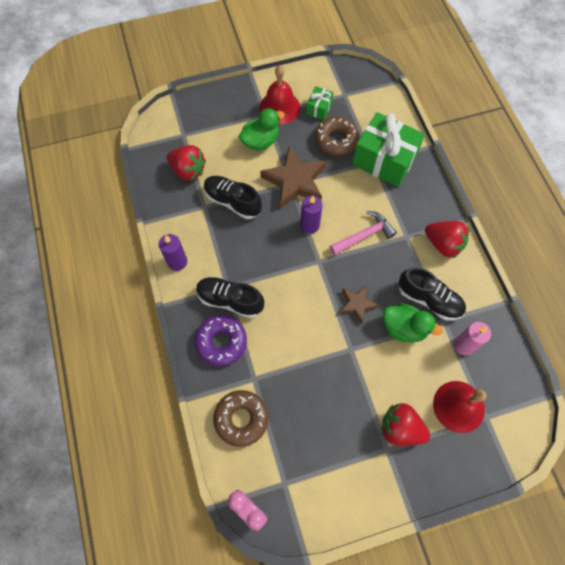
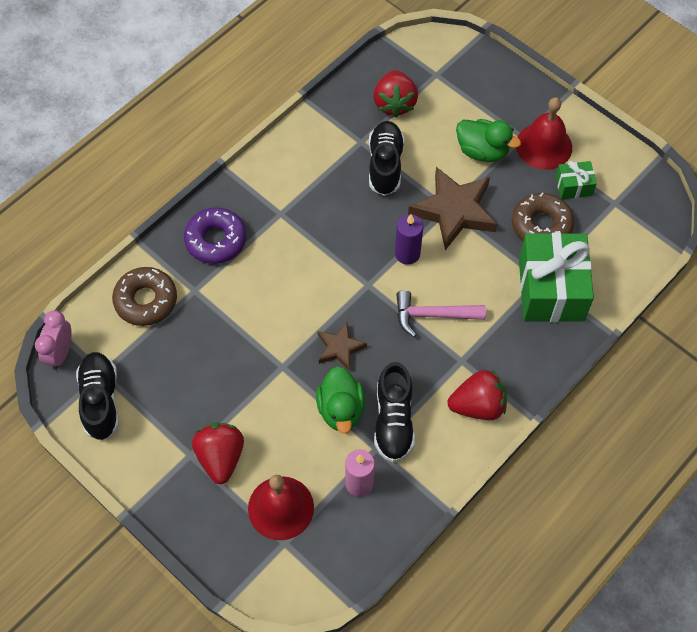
camera: 60 degrees right, 5 degrees down
(177, 262) = (279, 153): purple candle -> none
(230, 300) = (267, 224): black shoe -> black shoe (101, 400)
(364, 235) = (432, 315): pink hammer -> pink hammer turned 150 degrees clockwise
(443, 244) = (478, 405): red strawberry -> red strawberry turned 105 degrees counterclockwise

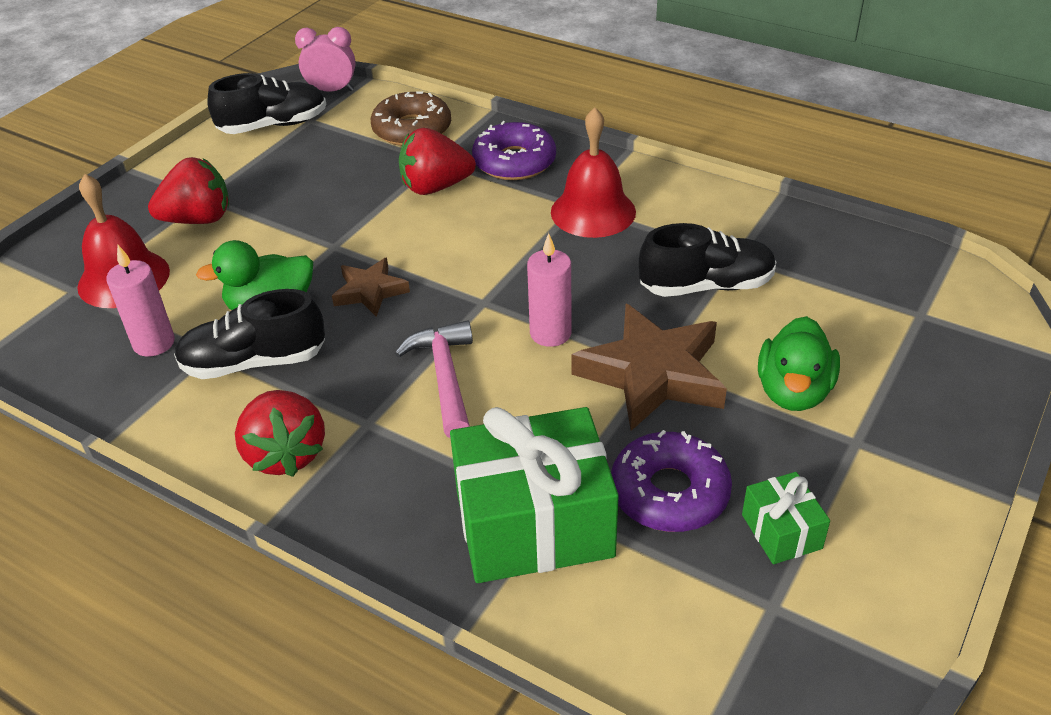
camera: 80 degrees right, 20 degrees down
(394, 103) = (830, 278): red strawberry -> red strawberry (435, 187)
(407, 254) = (550, 333): purple candle -> pink candle
(541, 225) = (669, 492): brown donut -> purple donut
(544, 146) = (852, 474): red bell -> red bell (593, 212)

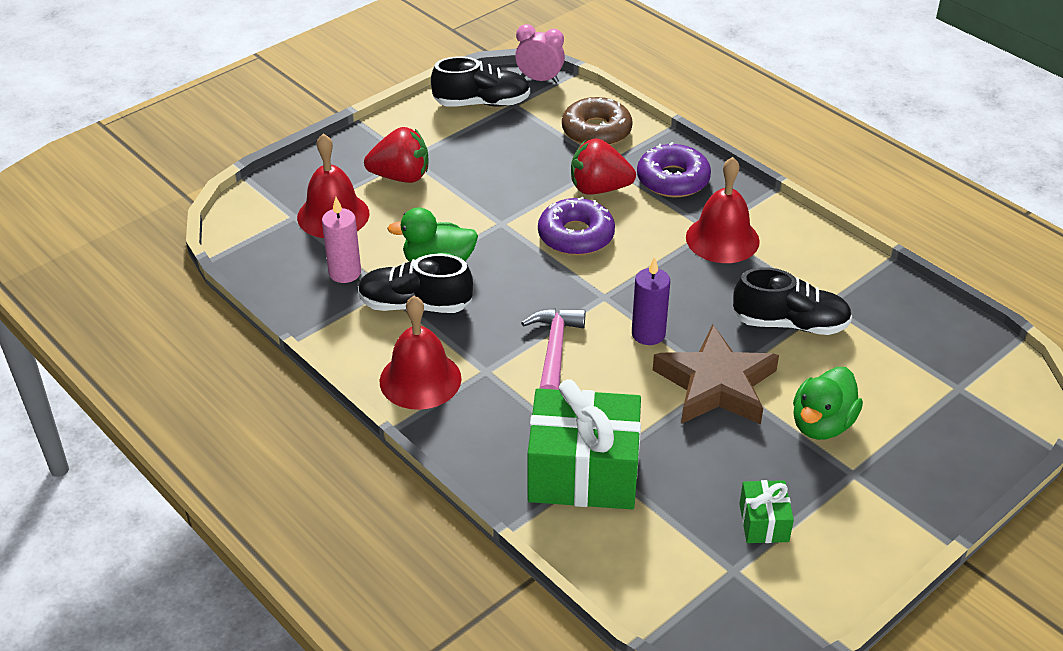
camera: 15 degrees right, 0 degrees up
(285, 454) = (420, 379): red strawberry -> red bell
(370, 291) = (518, 268): brown star -> none
(550, 333) = (648, 334): pink candle -> purple candle
(669, 492) = (692, 475): purple donut -> purple donut (576, 236)

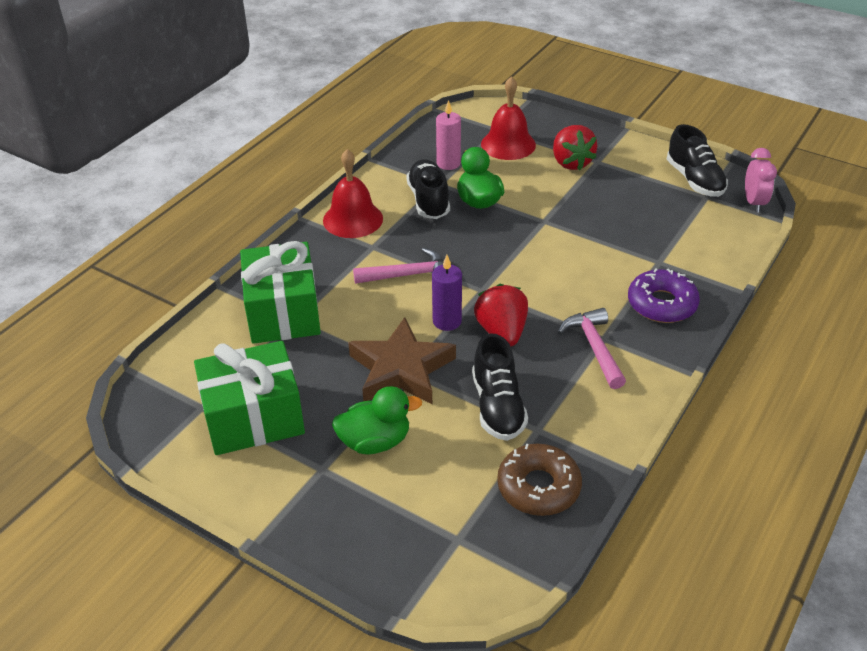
camera: 75 degrees right, 0 degrees up
(576, 236) = (550, 261): purple donut -> none
(596, 131) = (702, 247): brown donut -> brown donut (538, 487)
(599, 189) = (620, 263): red strawberry -> red strawberry (502, 332)
(722, 239) = (594, 347): red bell -> pink hammer
(764, 522) = (254, 418): green gift -> green gift, size x2.13
(822, 424) = (375, 441): green duck -> green duck turned 150 degrees clockwise

